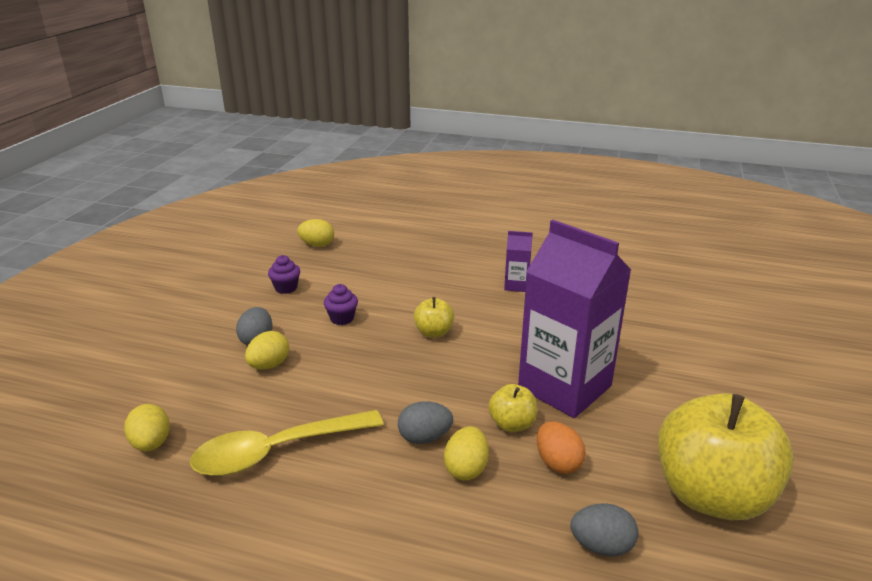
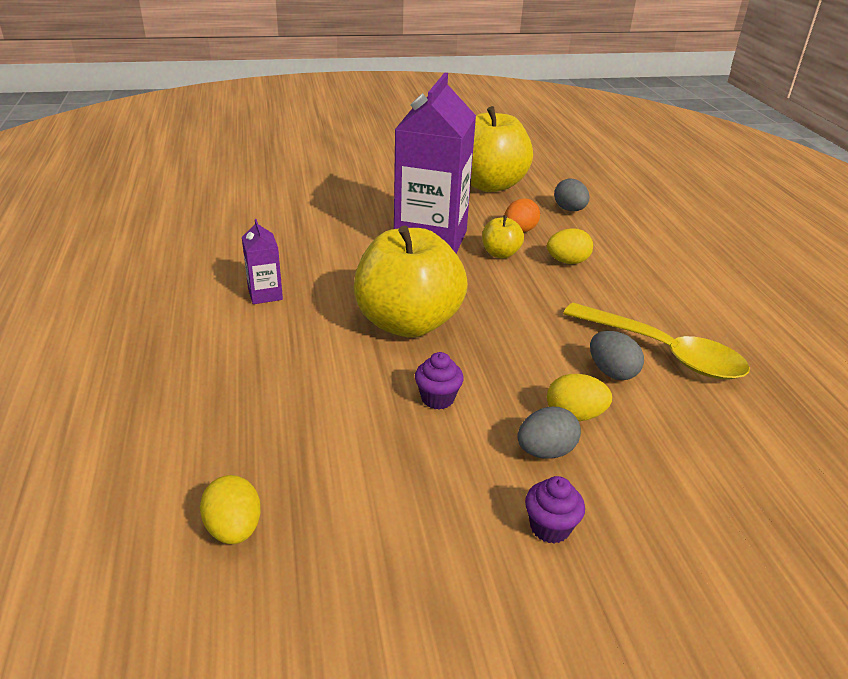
camera: 120 degrees left, 5 degrees up
(151, 443) = (757, 435): yellow egg -> none
(286, 288) = (406, 491): purple cupcake -> purple cupcake (550, 527)
(424, 438) = (559, 286): grey egg -> grey egg (612, 372)
(434, 332) = (408, 323): yellow apple -> yellow apple, size x2.24

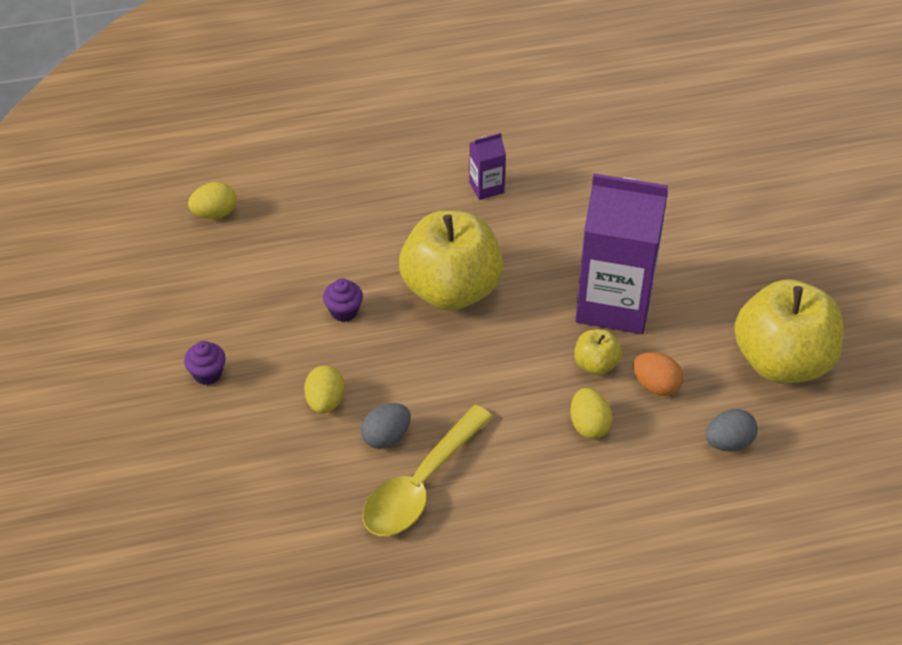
camera: 90 degrees right, 15 degrees up
(545, 451) = (282, 378): grey egg -> none

